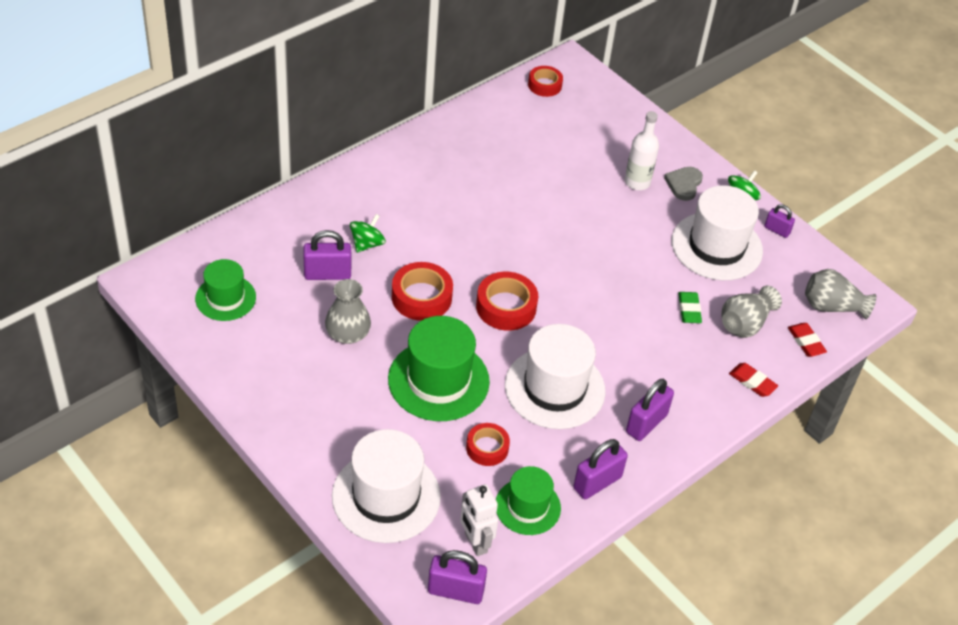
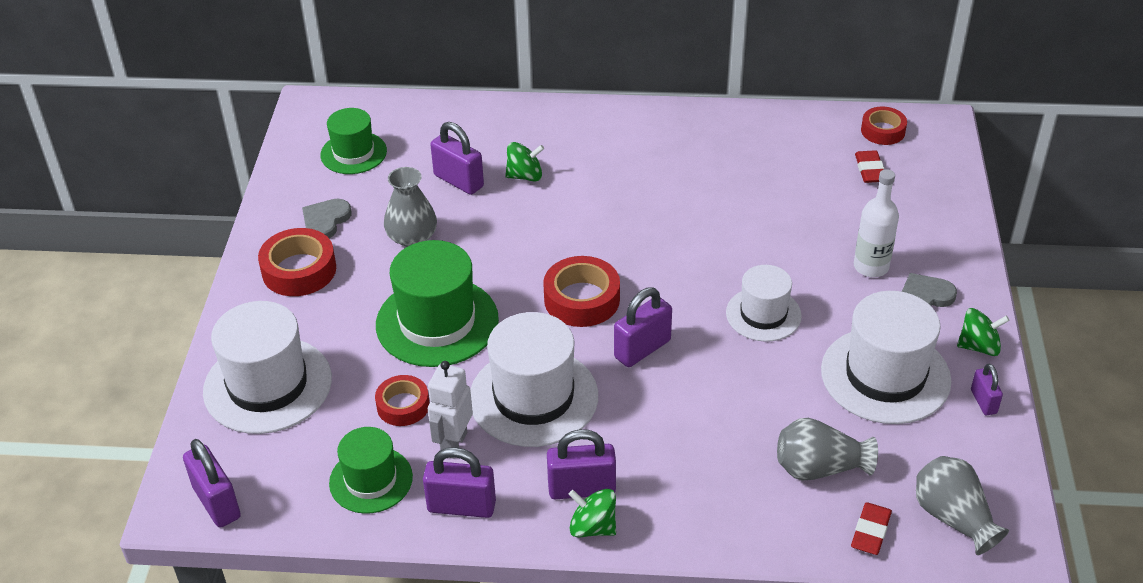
camera: 50 degrees right, 5 degrees down
(272, 360) = (325, 221): none -> grey heart
(421, 297) = (514, 246): red tape -> red tape (299, 270)
(475, 543) = (286, 476): white robot -> white robot (453, 444)
(577, 316) = (642, 349): none -> purple padlock
(616, 249) = (763, 314): none -> white hat
(678, 441) = (592, 527): none -> green spinning top
(689, 310) = (771, 415): green eraser -> none
(752, 382) = (751, 528): red eraser -> red eraser (870, 170)

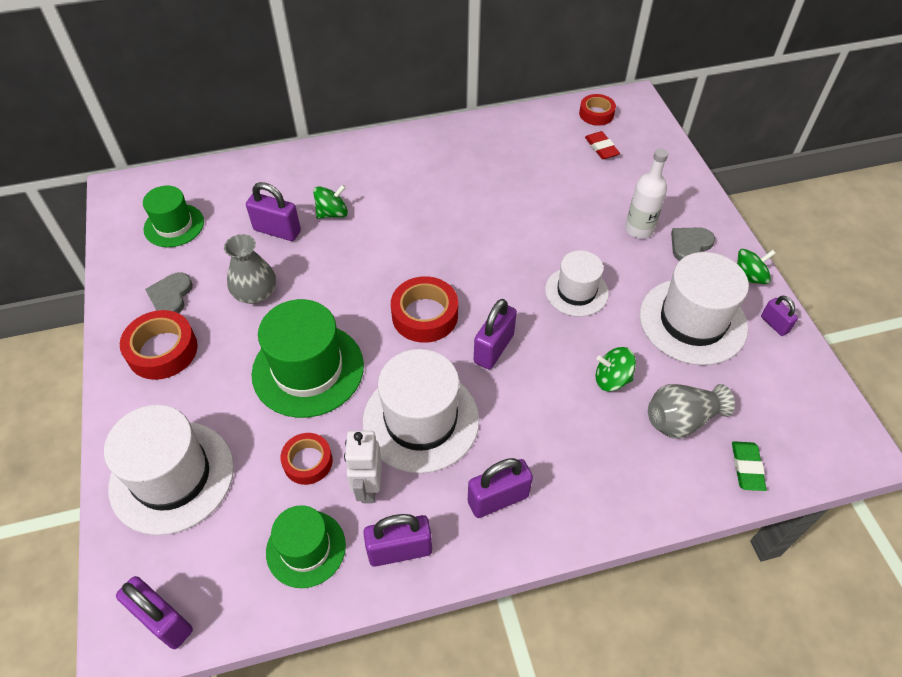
camera: 20 degrees left, 10 degrees up
(592, 527) = (523, 535): green spinning top -> green spinning top (611, 379)
(870, 531) = (747, 467): red eraser -> green eraser
(953, 517) = (801, 435): grey vase -> none

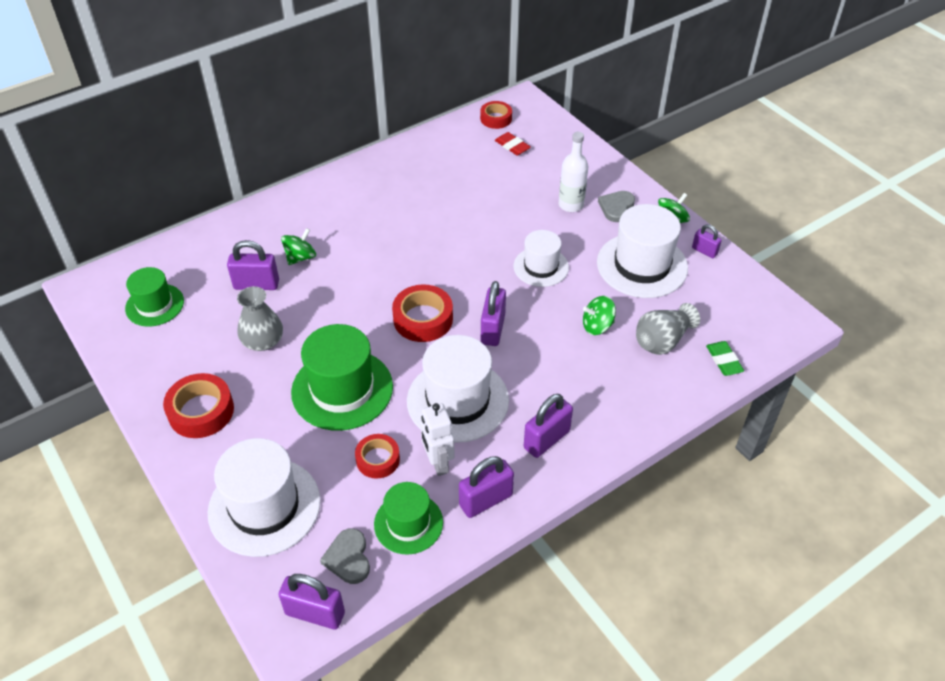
camera: 20 degrees left, 5 degrees down
(171, 296) = (184, 365): grey heart -> grey heart (348, 558)

